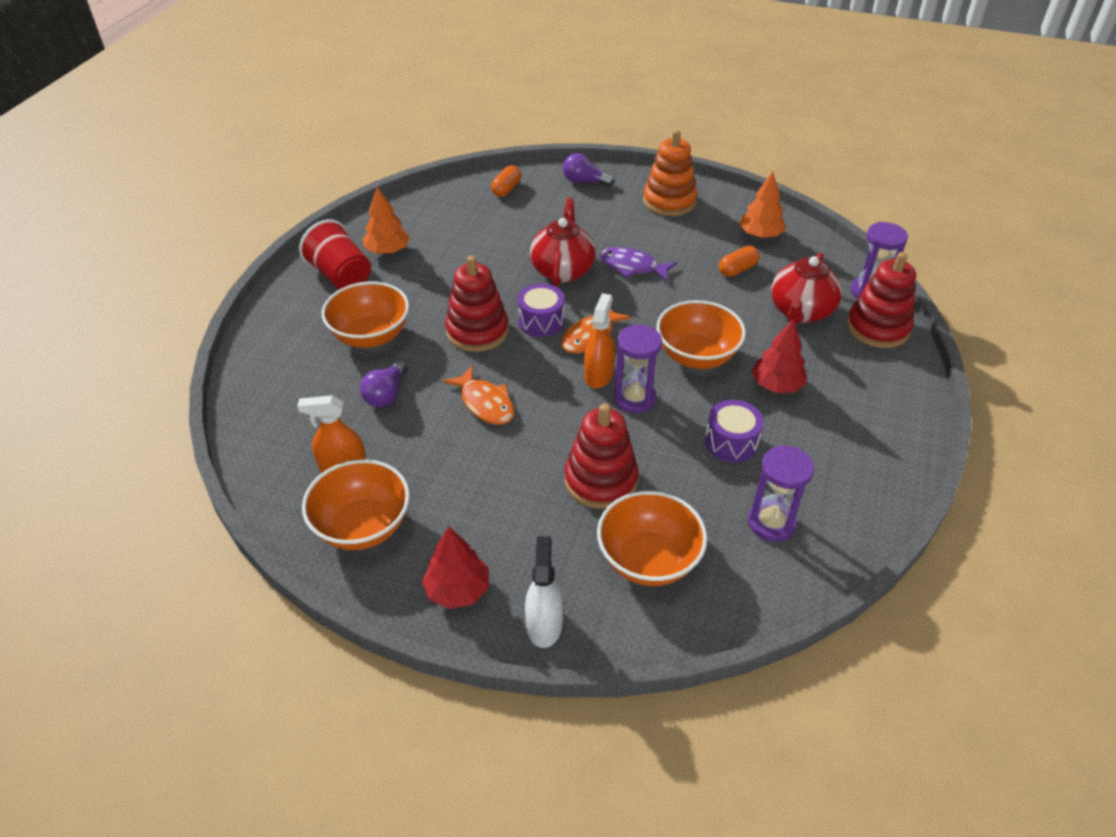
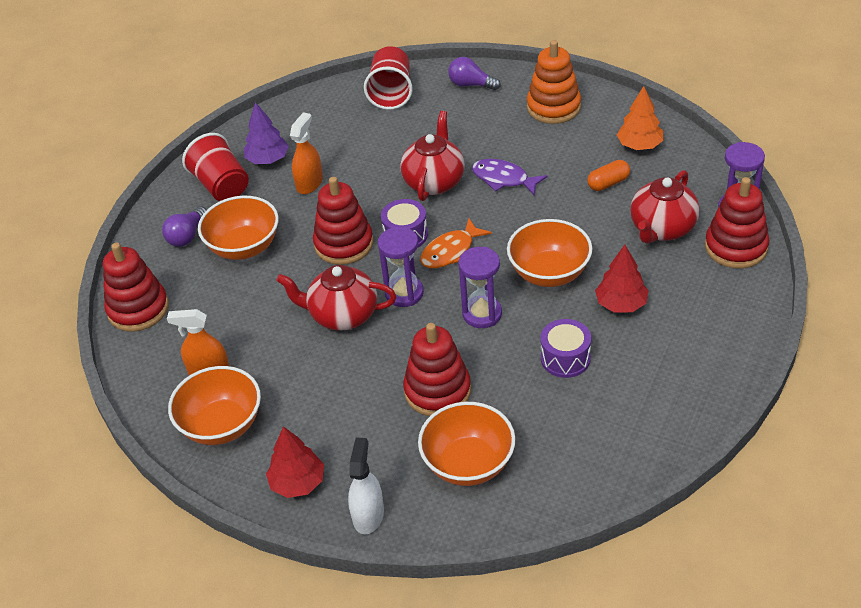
camera: 10 degrees right, 0 degrees up
(258, 402) = (138, 309): none -> red stacking toy
(386, 394) = (253, 304): purple light bulb -> purple light bulb (187, 236)
(387, 251) = (267, 160): orange tree -> purple tree
(485, 403) = (342, 315): orange fish -> red teapot
(506, 189) = (391, 93): orange capsule -> red cup
(598, 375) = (452, 290): orange spray bottle -> orange spray bottle (309, 183)
(771, 522) = (587, 434): purple hourglass -> purple hourglass (404, 293)

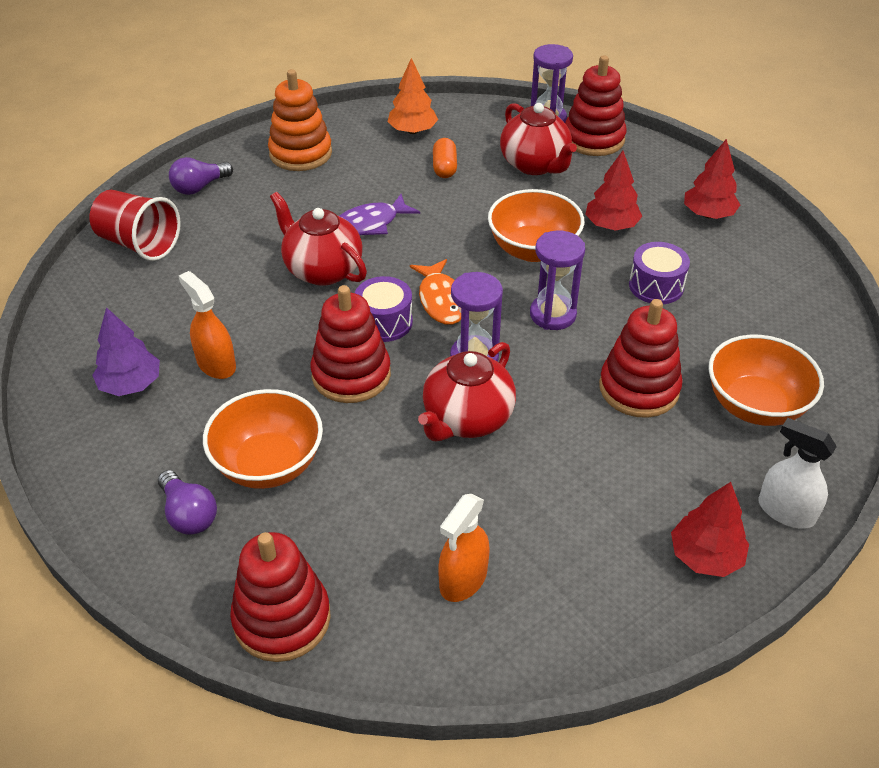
camera: 65 degrees left, 0 degrees up
(221, 186) = (129, 445): red cup -> none
(221, 425) = (567, 598): orange bowl -> none
(693, 357) = (708, 214): none -> red tree

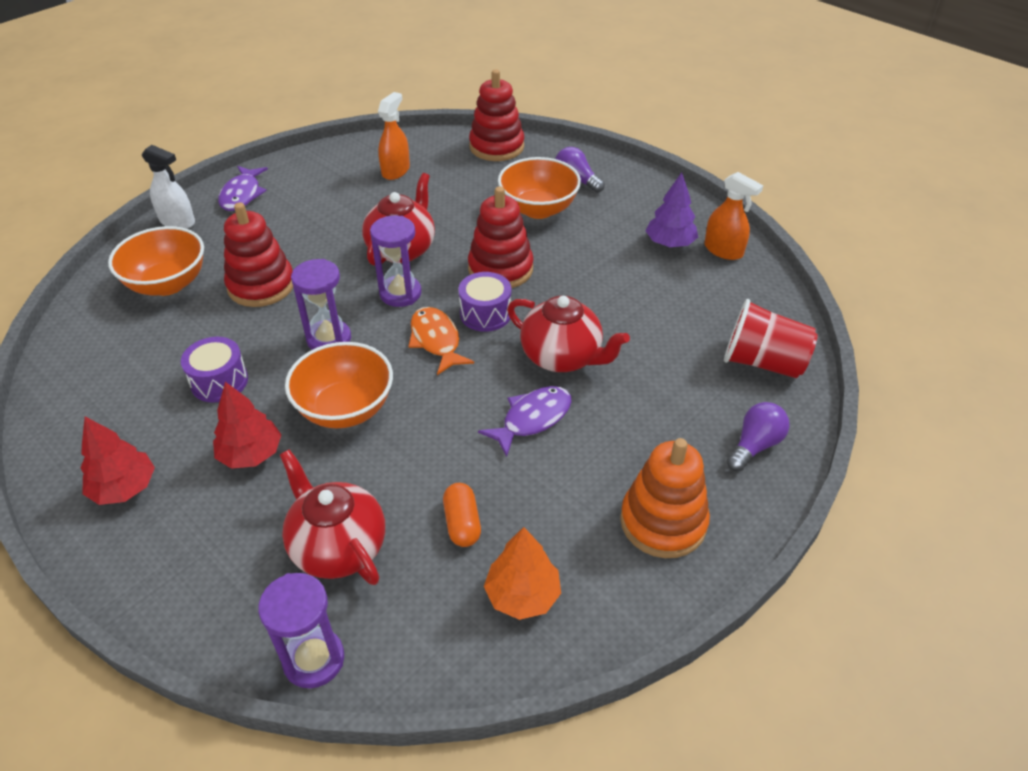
camera: 170 degrees right, 0 degrees up
(216, 364) = (613, 264): orange spray bottle -> orange spray bottle (723, 250)
(593, 139) = (245, 618): red stacking toy -> none
(705, 556) = (242, 195): red tree -> purple fish

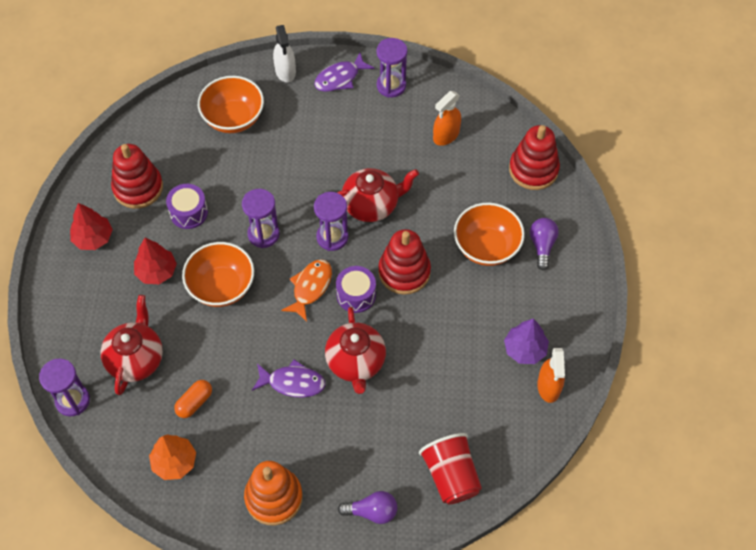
camera: 50 degrees right, 15 degrees up
(261, 285) = (274, 163): red stacking toy -> red stacking toy (138, 188)
(299, 172) = (391, 86): none -> purple hourglass
(396, 171) = (446, 135): orange spray bottle -> orange spray bottle turned 150 degrees clockwise

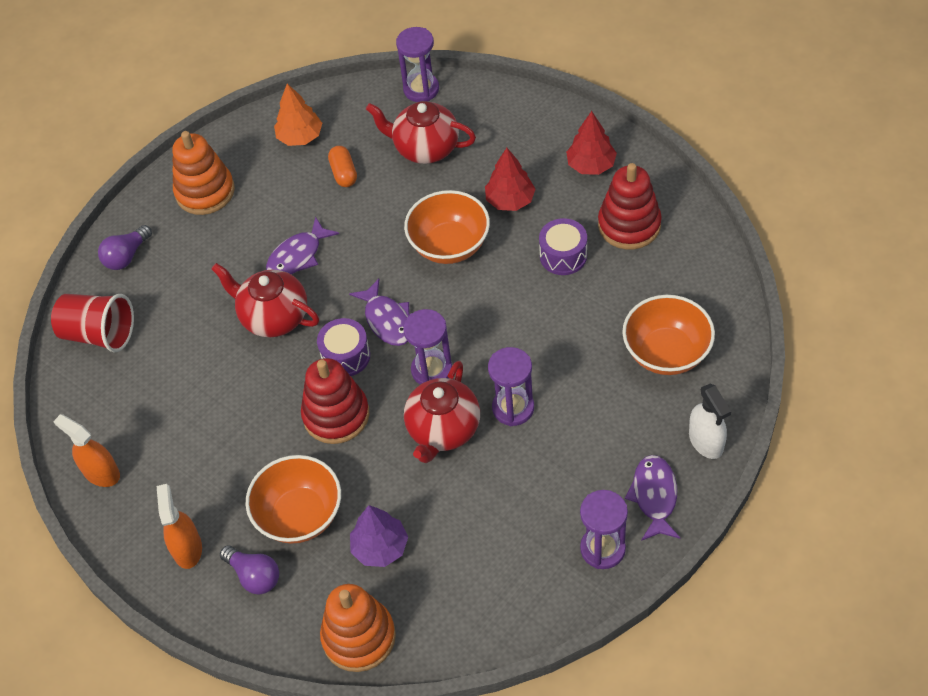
camera: 130 degrees right, 5 degrees down
(136, 359) = (425, 148): red teapot -> red teapot turned 150 degrees clockwise
(263, 234) = (484, 309): purple hourglass -> purple hourglass (513, 408)
(285, 71) = (706, 441): white spray bottle -> white spray bottle turned 135 degrees counterclockwise
(310, 287) = (387, 320): orange fish -> purple fish
(446, 135) = (482, 567): orange spray bottle -> orange spray bottle (187, 548)
(525, 349) = (156, 476): purple tree -> purple tree (380, 547)
(533, 169) = (359, 637): red stacking toy -> orange stacking toy

